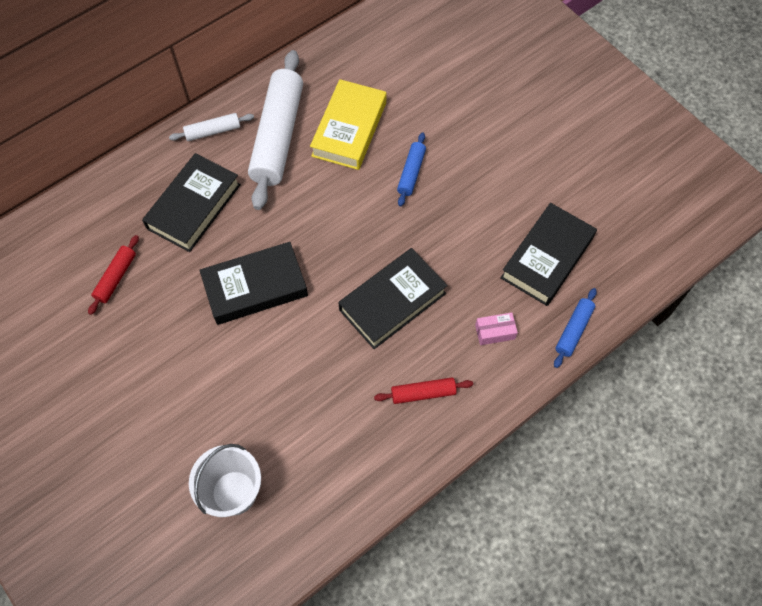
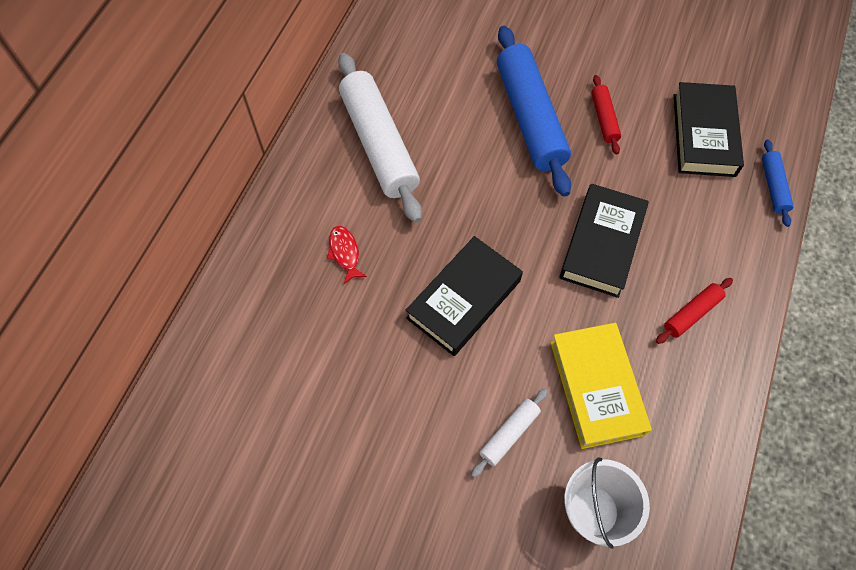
camera: 30 degrees left, 0 degrees up
(116, 277) = (315, 365): red rolling pin -> red rolling pin (604, 119)
(194, 206) = (345, 253): black book -> red fish
(213, 131) = (310, 170): white rolling pin -> white rolling pin (509, 434)
(349, 129) = (442, 105): yellow book -> yellow book (596, 387)
(411, 173) = (530, 117): blue rolling pin -> blue rolling pin, size x2.18
(495, 332) = (710, 223): pink box -> none

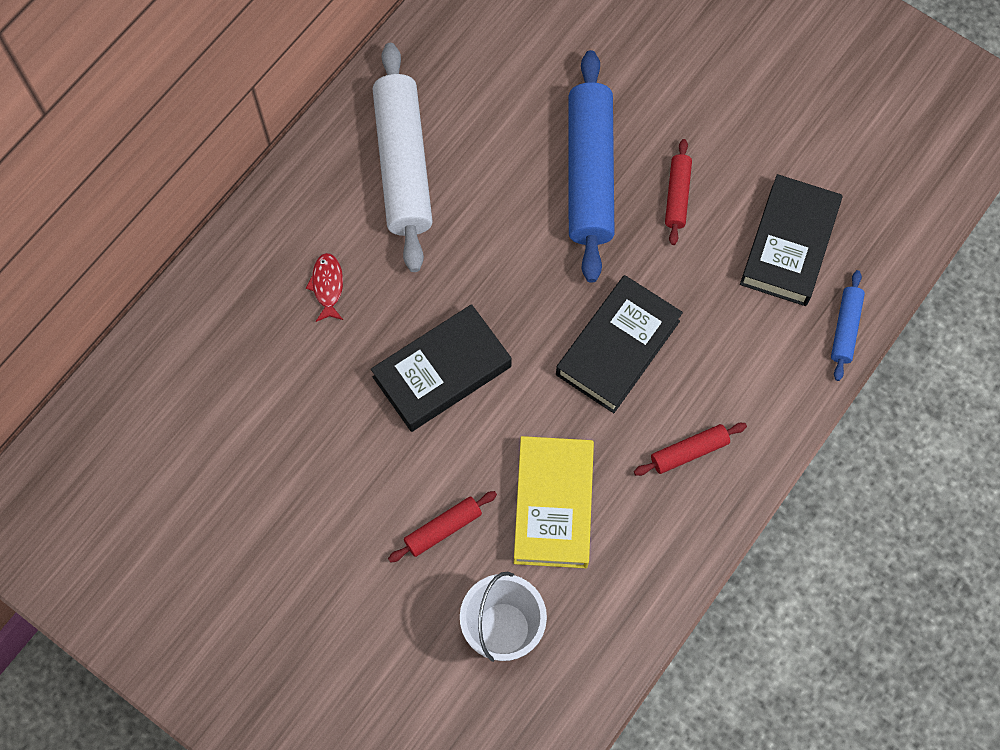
camera: 15 degrees right, 5 degrees up
(509, 434) = (443, 529): white rolling pin -> red rolling pin

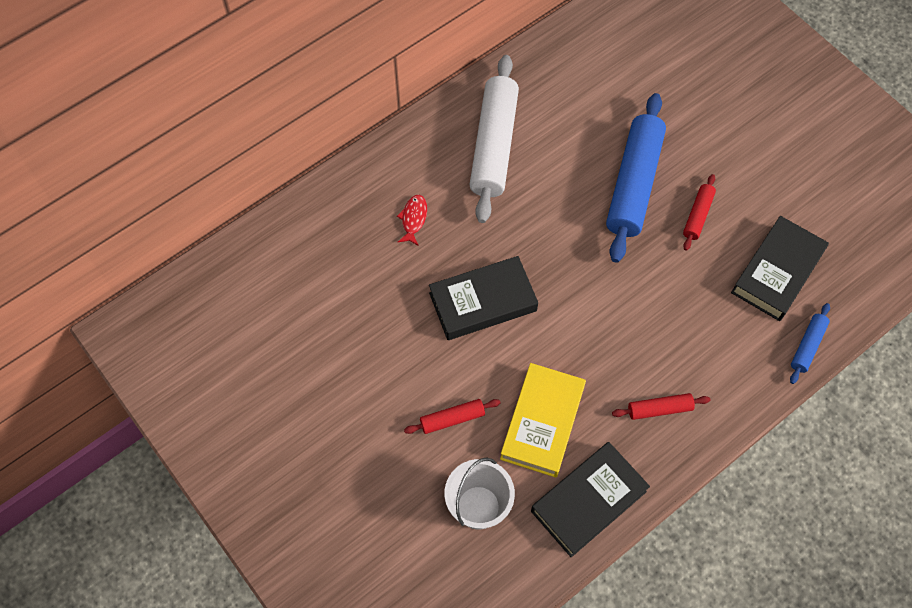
camera: 15 degrees right, 5 degrees down
(618, 348) = (623, 317): black book -> black book (588, 501)

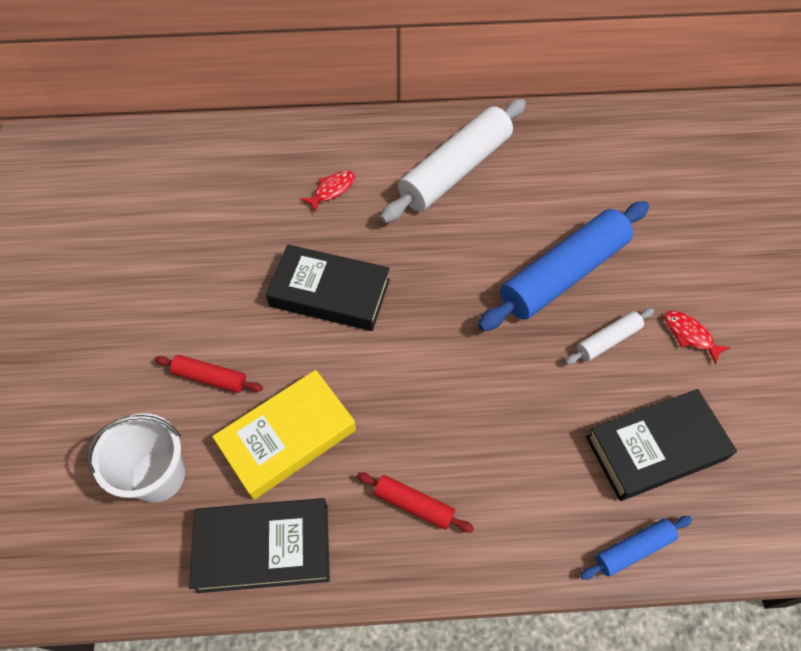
camera: 35 degrees right, 5 degrees down
(697, 215) = (607, 340): red rolling pin -> white rolling pin
(746, 178) = (689, 335): none -> red fish

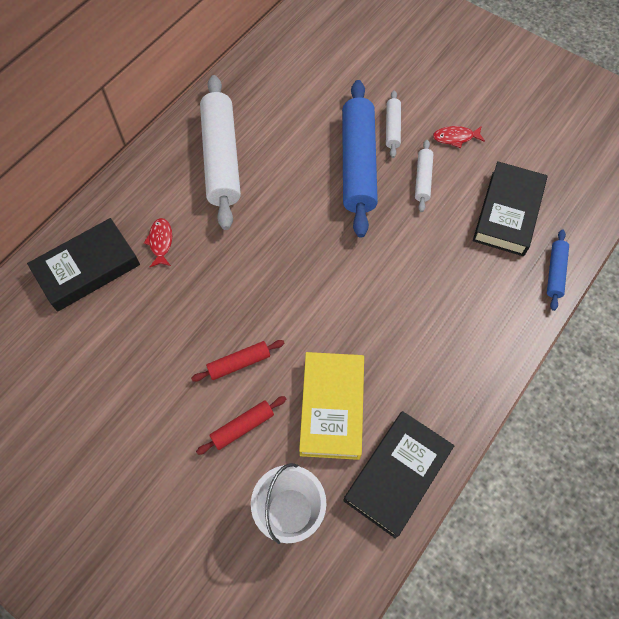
camera: 50 degrees left, 5 degrees up
(330, 293) = (245, 304): black book -> black book (87, 268)
(414, 504) = (439, 365): red rolling pin -> red rolling pin (239, 363)
(636, 273) = (392, 128): none -> white rolling pin

